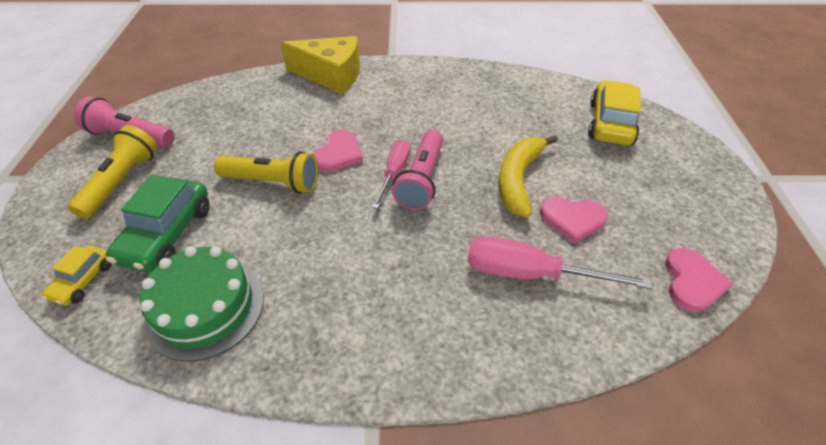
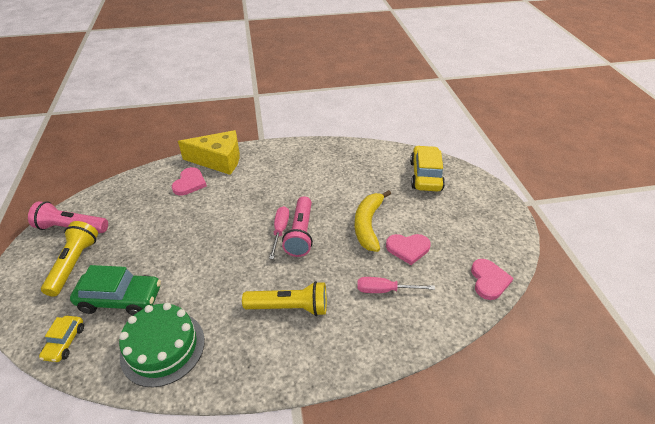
camera: 10 degrees left, 5 degrees down
(167, 234) = (121, 299): green car -> green car turned 90 degrees counterclockwise
(273, 182) = (192, 249): yellow flashlight -> yellow flashlight (289, 307)
(339, 154) = (236, 221): pink heart -> pink heart (189, 183)
(530, 274) = (385, 290): pink screwdriver -> pink screwdriver, size x0.64

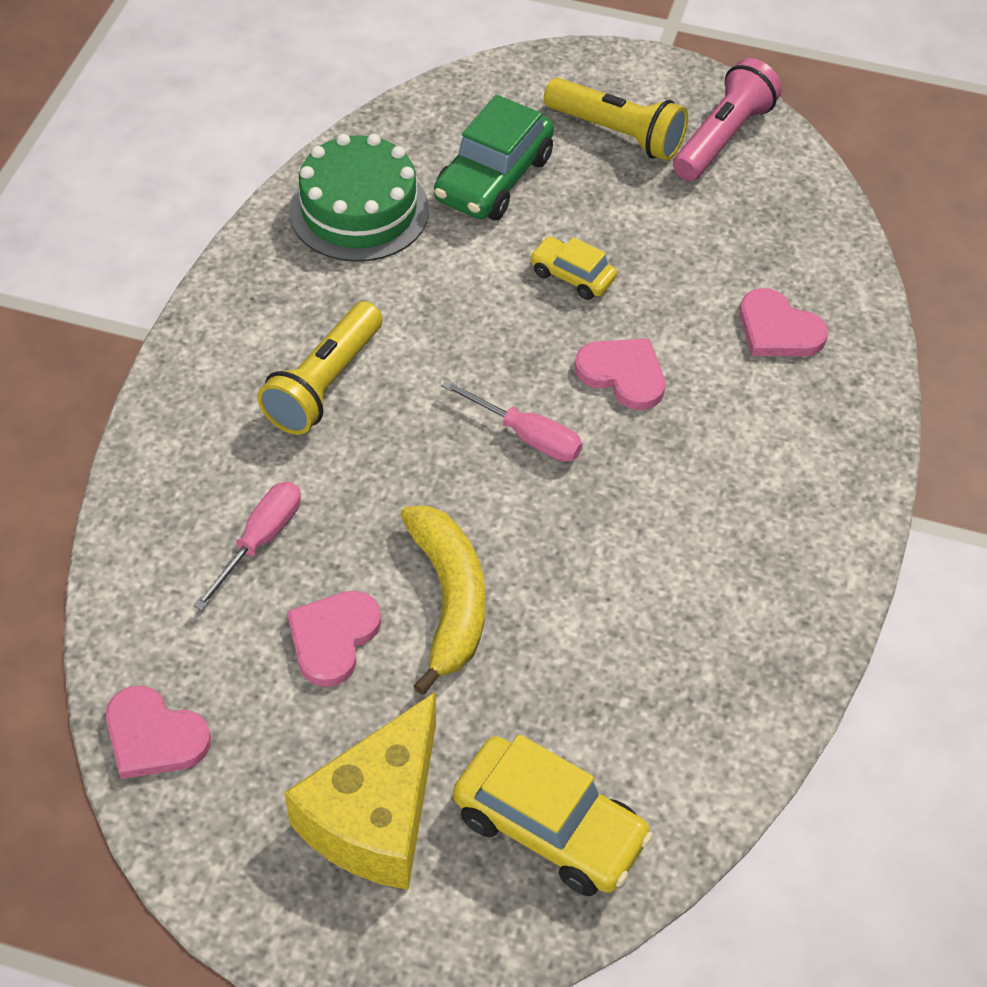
camera: 115 degrees right, 10 degrees up
(65, 342) = (446, 111): yellow car -> yellow car (572, 276)
(218, 160) = (846, 402): yellow cheese -> yellow cheese (375, 816)
(233, 215) = (623, 374): none -> pink heart
(300, 233) = (497, 467): pink flashlight -> none
(368, 225) = (449, 600): yellow banana -> yellow banana turned 45 degrees clockwise

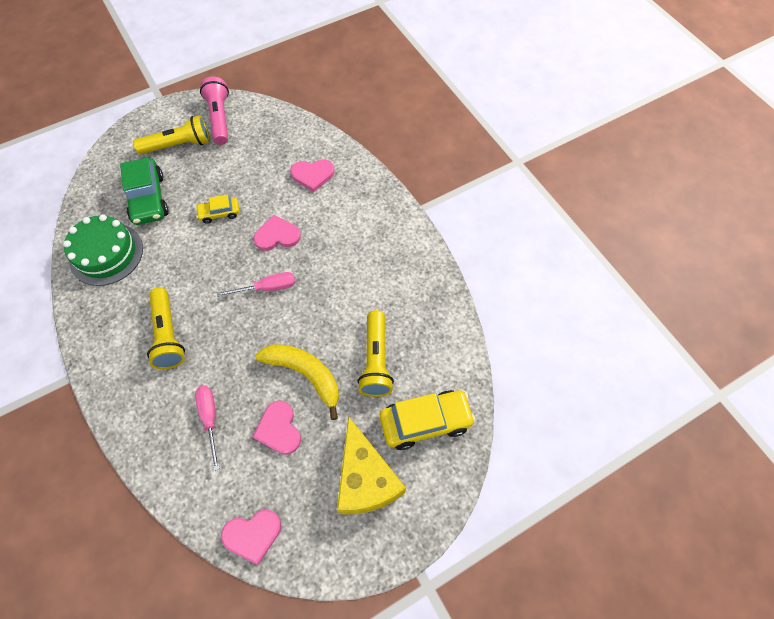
camera: 45 degrees left, 10 degrees up
(573, 674) = (376, 360): none -> yellow flashlight

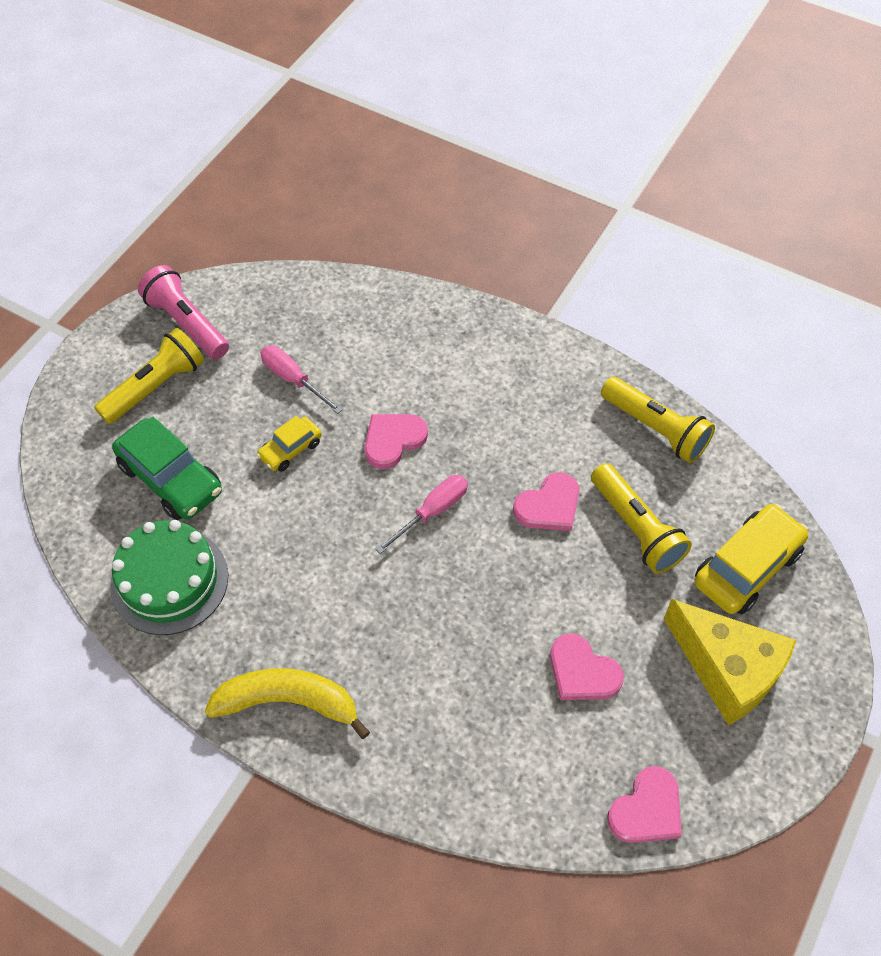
camera: 30 degrees left, 5 degrees down
(168, 334) = (346, 638): yellow flashlight -> yellow flashlight (655, 428)
(210, 419) = (486, 708): pink screwdriver -> pink screwdriver (293, 379)
(305, 374) = (564, 590): yellow banana -> yellow banana (288, 702)
(312, 175) = (379, 341): pink heart -> pink heart (549, 506)

